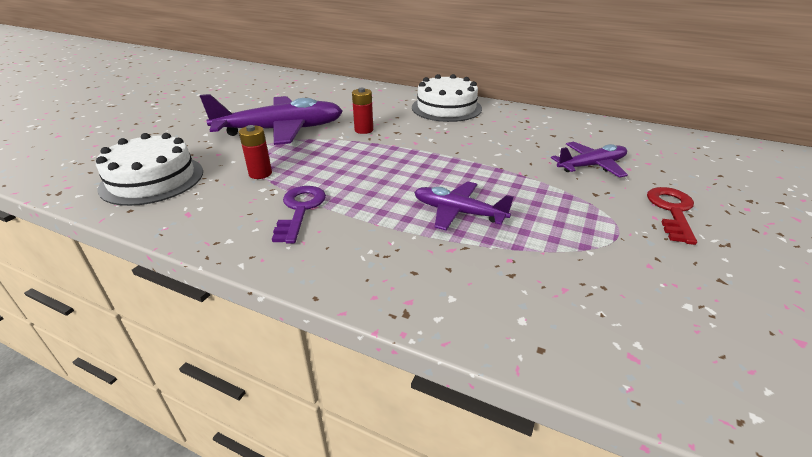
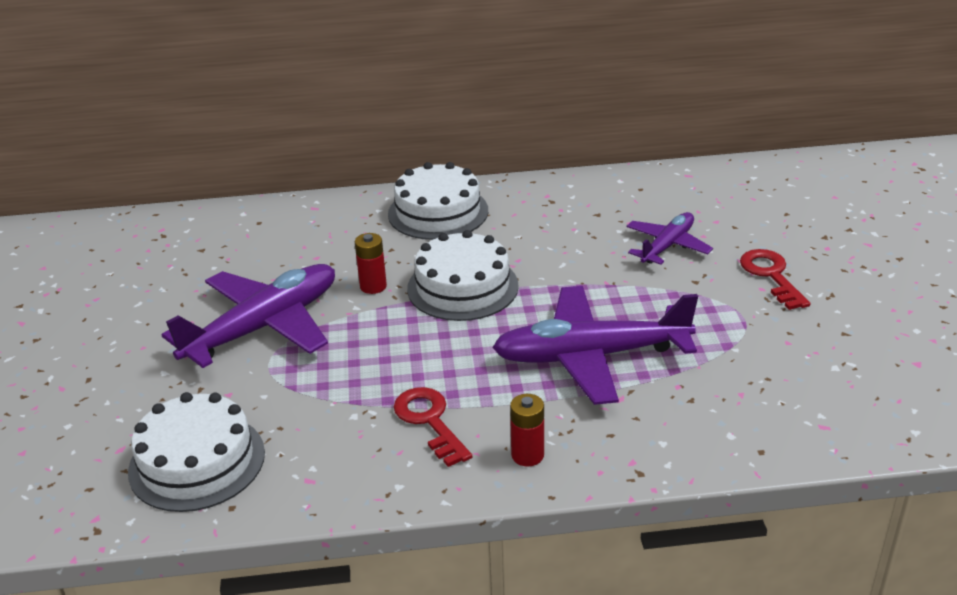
camera: 30 degrees left, 0 degrees up
(260, 173) = (324, 398): red battery -> red battery (527, 455)
(300, 210) = (429, 421): purple key -> red key
(416, 146) = (462, 287): none -> white cake
(458, 212) = (590, 356): purple plane -> purple plane, size x1.77

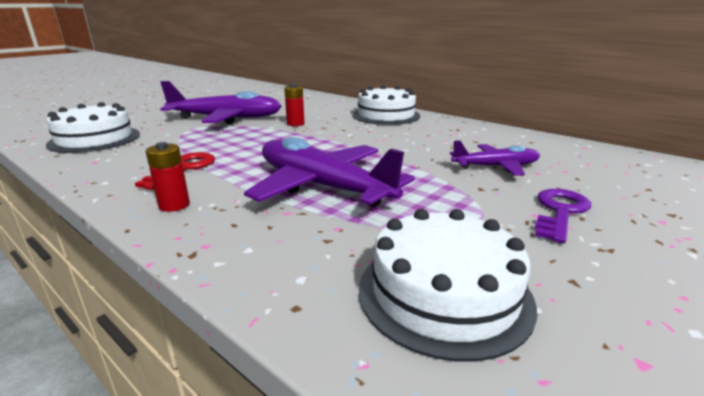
camera: 45 degrees right, 10 degrees down
(462, 287) = (331, 137): white cake -> white cake (444, 293)
(771, 276) = (560, 212): red key -> purple key

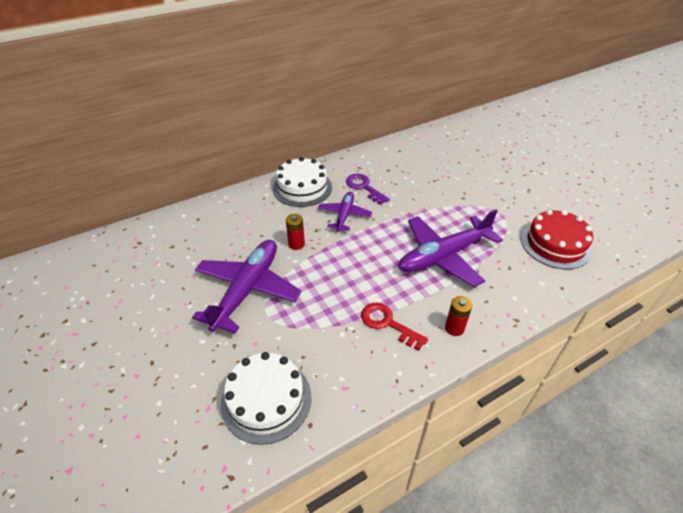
camera: 70 degrees left, 20 degrees up
(444, 293) = (555, 244): white cake -> red cake
(496, 167) = (435, 180): purple plane -> purple plane (344, 215)
(560, 212) = (495, 186): purple key -> purple key (364, 187)

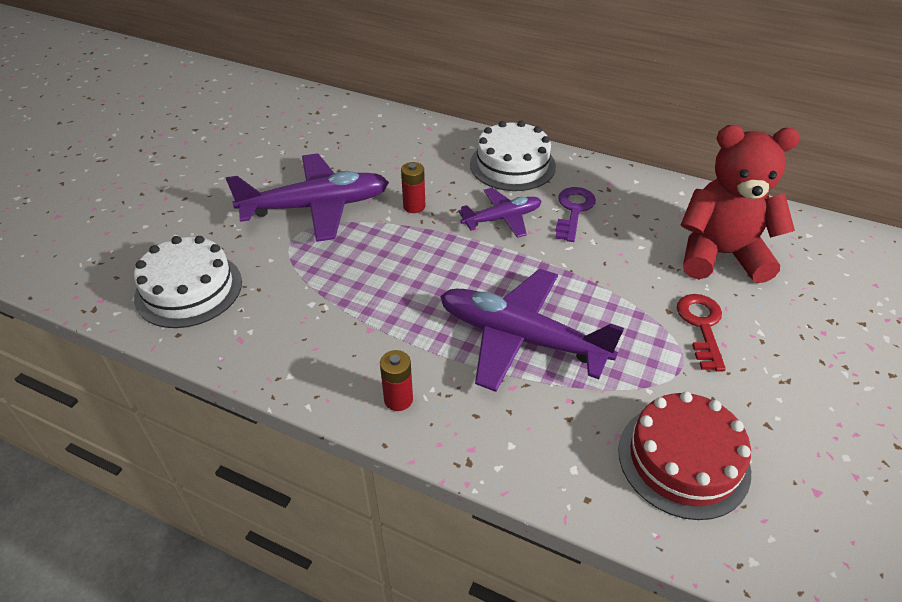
camera: 55 degrees right, 0 degrees up
(387, 323) = (356, 334): red key -> red key (701, 326)
(439, 162) = (720, 255): none -> red teddy bear

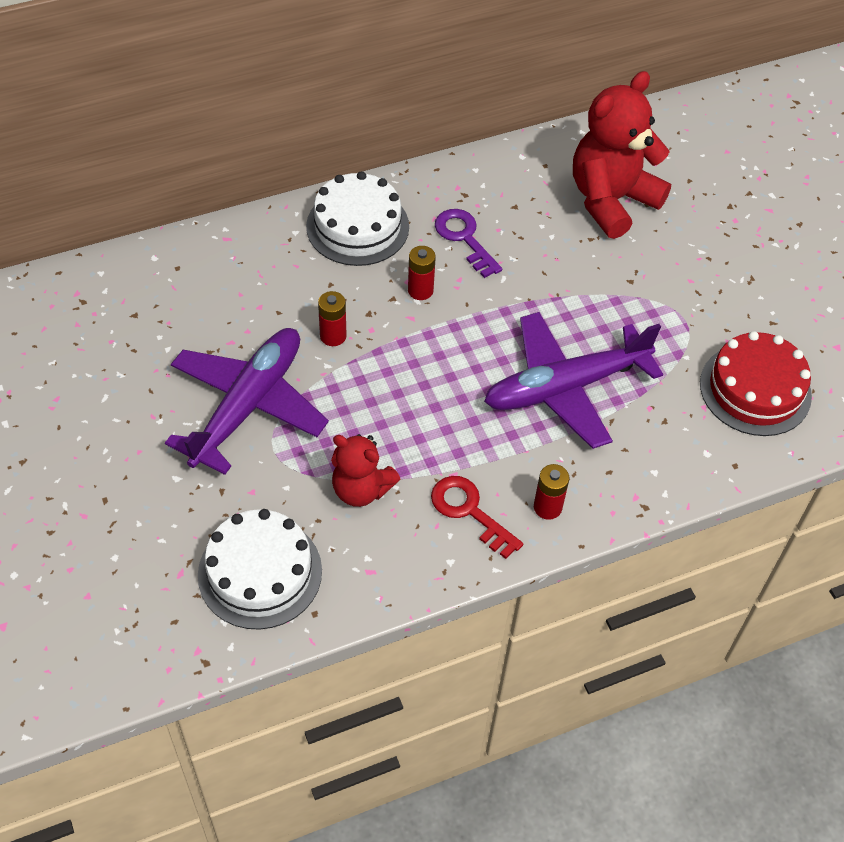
camera: 50 degrees left, 10 degrees up
(305, 292) = (361, 489): none -> red teddy bear
(502, 218) = (420, 290): purple plane -> red battery
(701, 326) = (663, 277): red key -> red key (469, 511)

